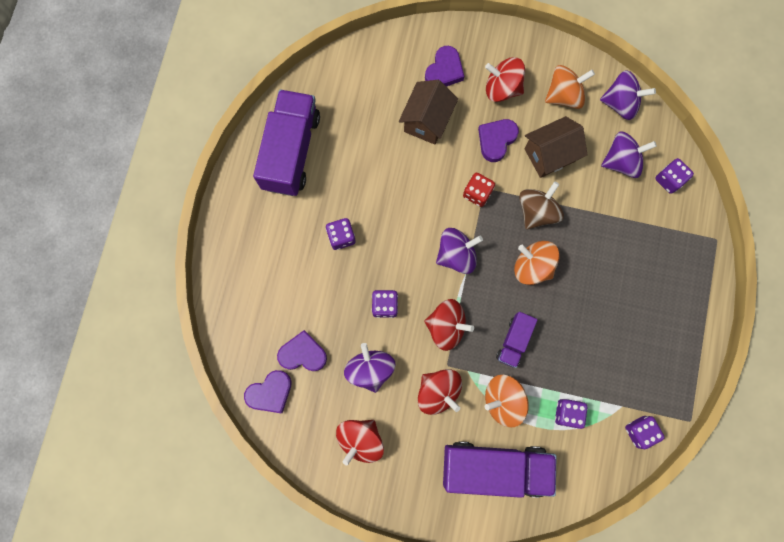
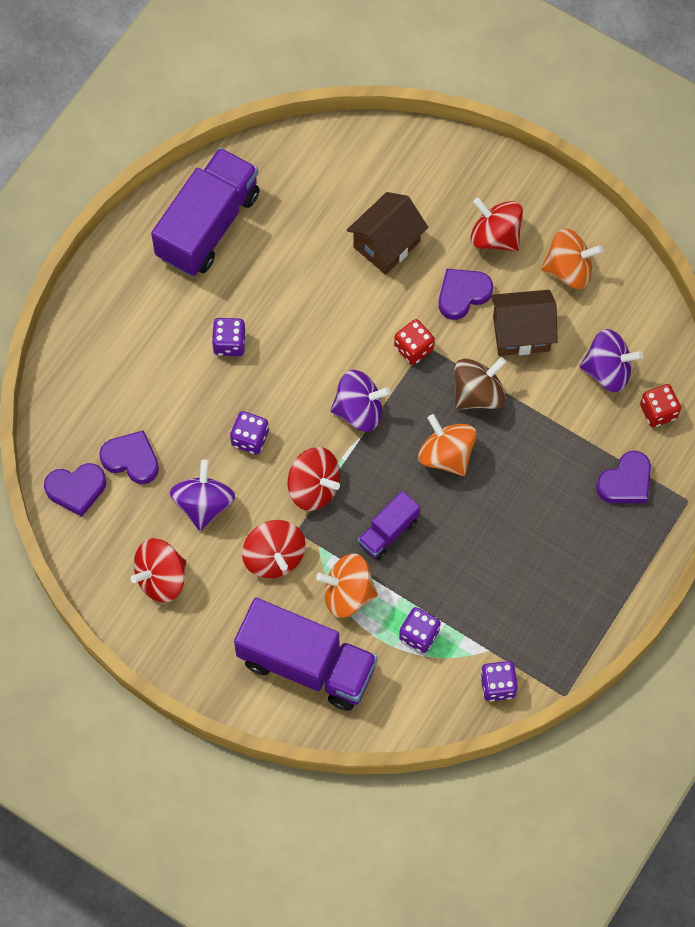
camera: 20 degrees right, 10 degrees down
(444, 71) = (432, 192): purple heart -> purple heart (625, 482)
(620, 103) = (636, 302): purple spinning top -> none
(669, 180) = (658, 411): purple dice -> red dice

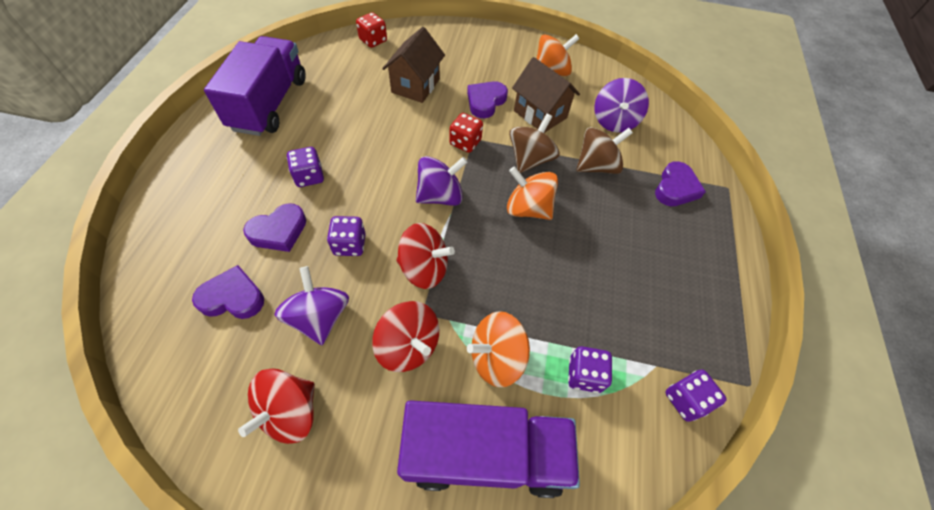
camera: 25 degrees left, 10 degrees down
(76, 489) = (174, 346): purple heart -> purple heart (279, 231)
(388, 531) = (509, 285): purple truck -> none
(495, 236) = (491, 65): red spinning top -> none
(521, 333) = (540, 114): brown house -> brown house turned 75 degrees clockwise
(550, 426) = (596, 166): none -> brown spinning top
(607, 370) = (614, 121): purple spinning top -> purple spinning top turned 120 degrees clockwise
(658, 411) = (665, 137): red dice -> red dice (373, 40)

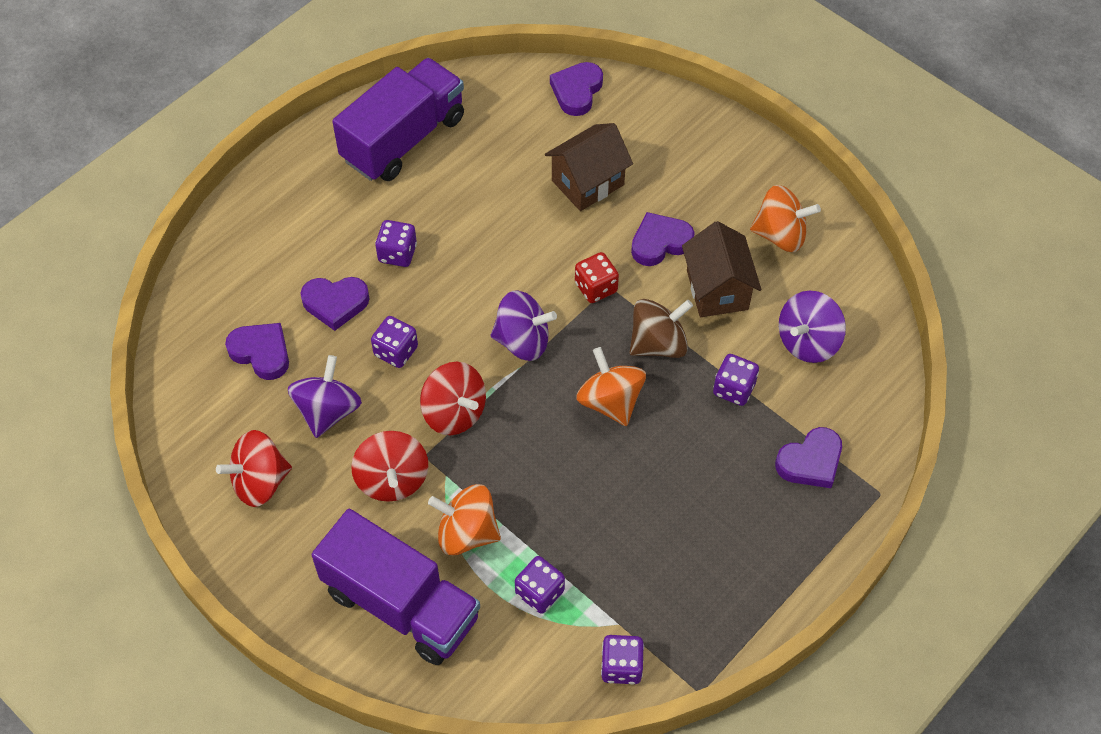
camera: 35 degrees right, 0 degrees up
(373, 40) = (577, 91): red dice -> purple heart
(596, 166) = (734, 389): brown spinning top -> purple dice

